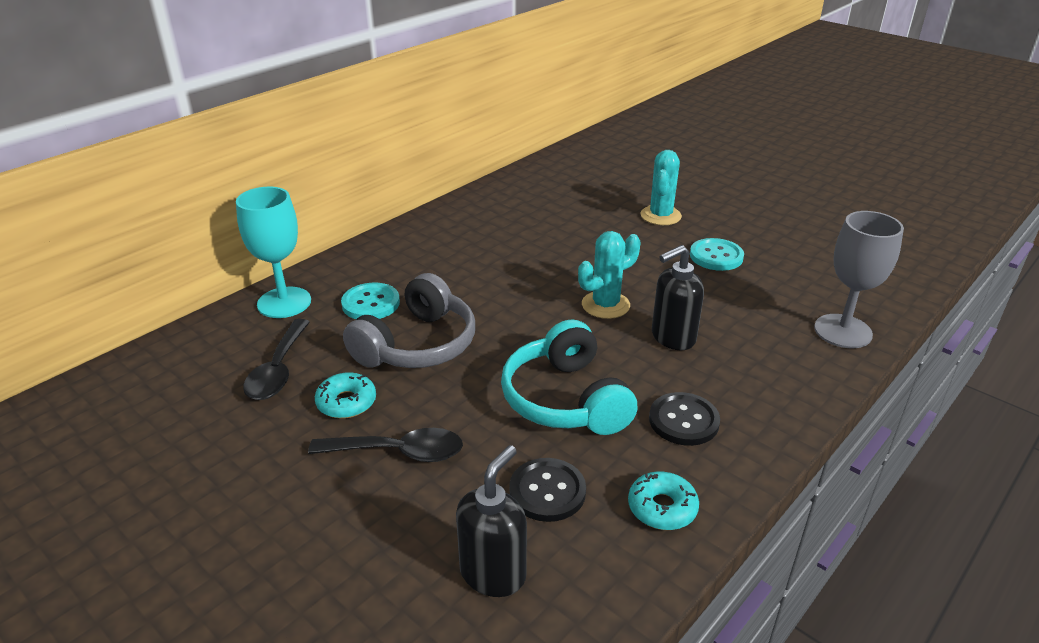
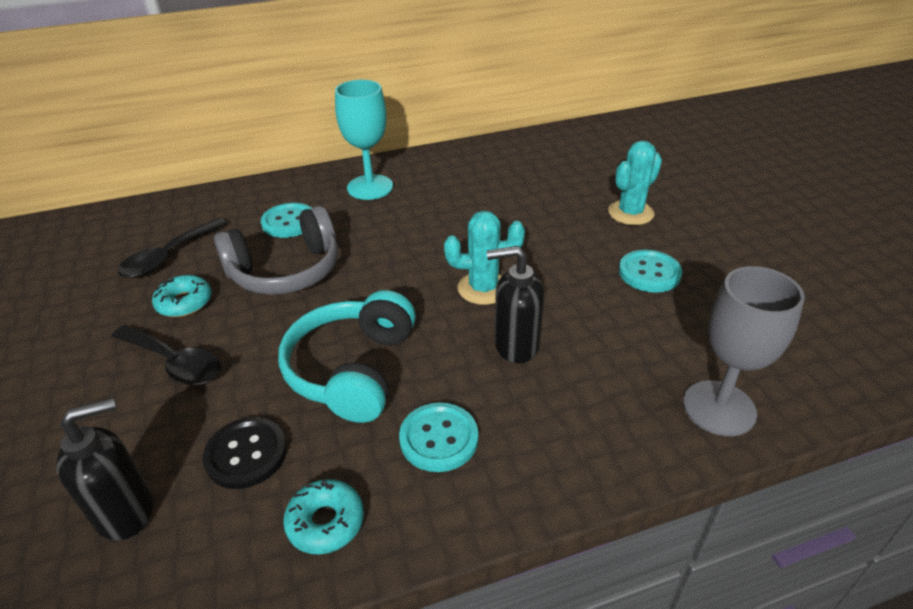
camera: 30 degrees right, 5 degrees up
(284, 302) = (229, 201): turquoise goblet -> turquoise goblet (370, 187)
(683, 421) = (439, 438): black button -> turquoise button

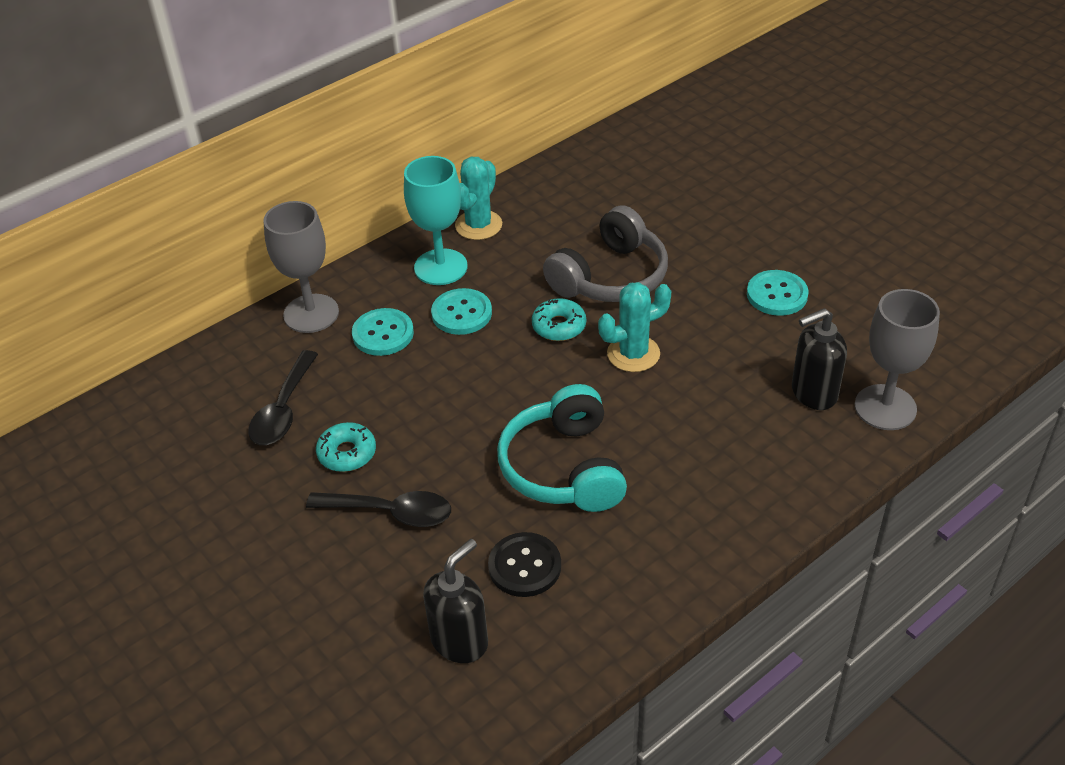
camera: 20 degrees left, 5 degrees up
(249, 196) = (311, 313): none -> grey goblet
(286, 271) = (425, 390): grey headphones -> grey headphones (610, 277)
(325, 522) = (629, 593): turquoise donut -> turquoise donut (559, 326)
(439, 438) = (677, 502): turquoise button -> turquoise button (461, 313)
(515, 345) = (694, 402): black soap dispenser -> black soap dispenser (813, 393)
(630, 213) = (729, 230): turquoise cactus -> turquoise cactus (478, 225)

